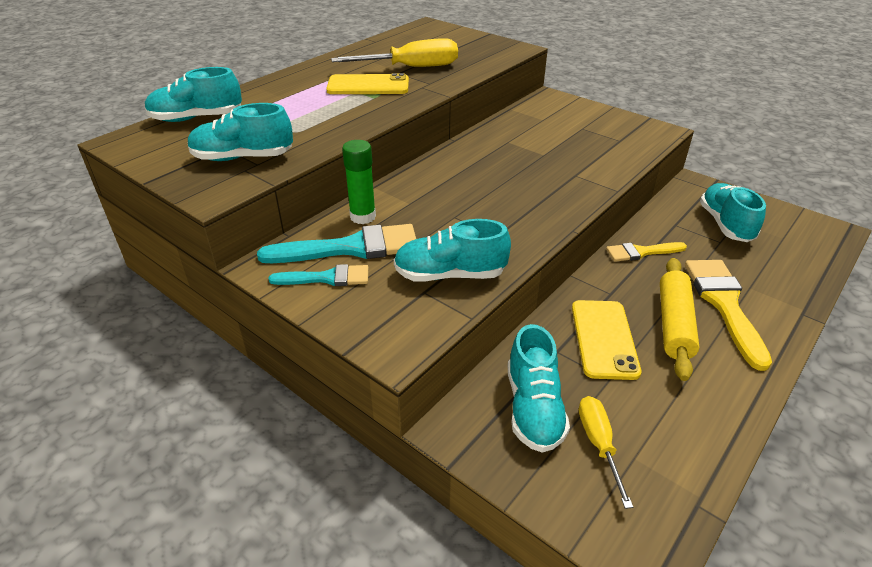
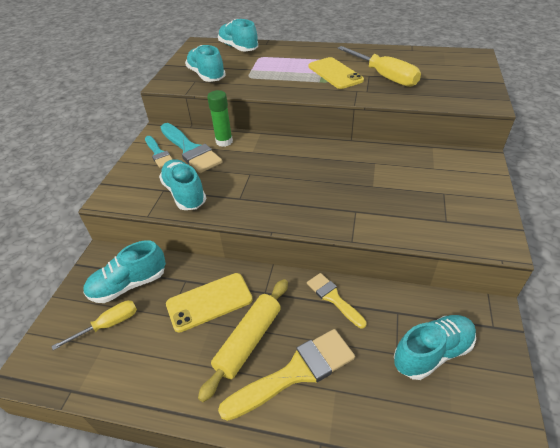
camera: 65 degrees right, 5 degrees up
(674, 324) = (248, 341): yellow rolling pin -> yellow rolling pin turned 45 degrees counterclockwise

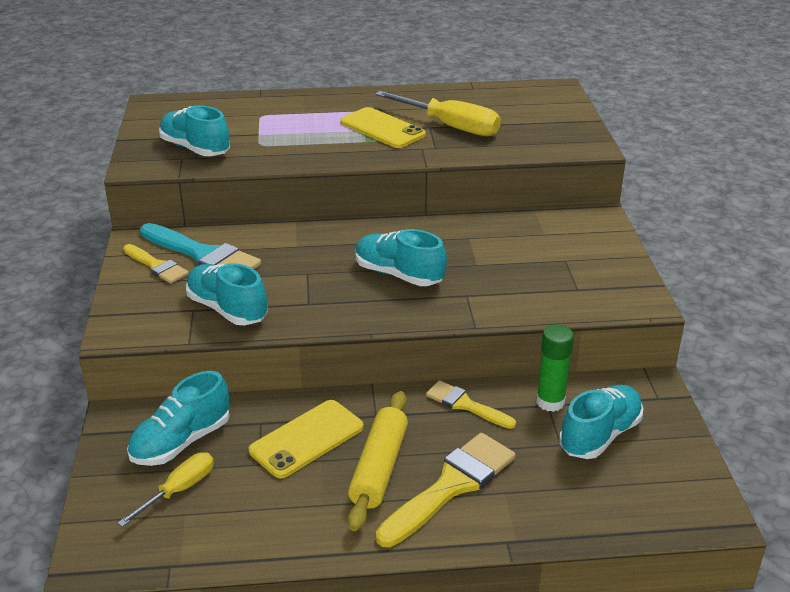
camera: 20 degrees left, 10 degrees down
(158, 153) = (157, 266): turquoise brush -> yellow brush
(224, 142) = (248, 238): green glue stick -> green glue stick (550, 402)
(238, 48) = (221, 105): turquoise shoe -> turquoise shoe (398, 275)

